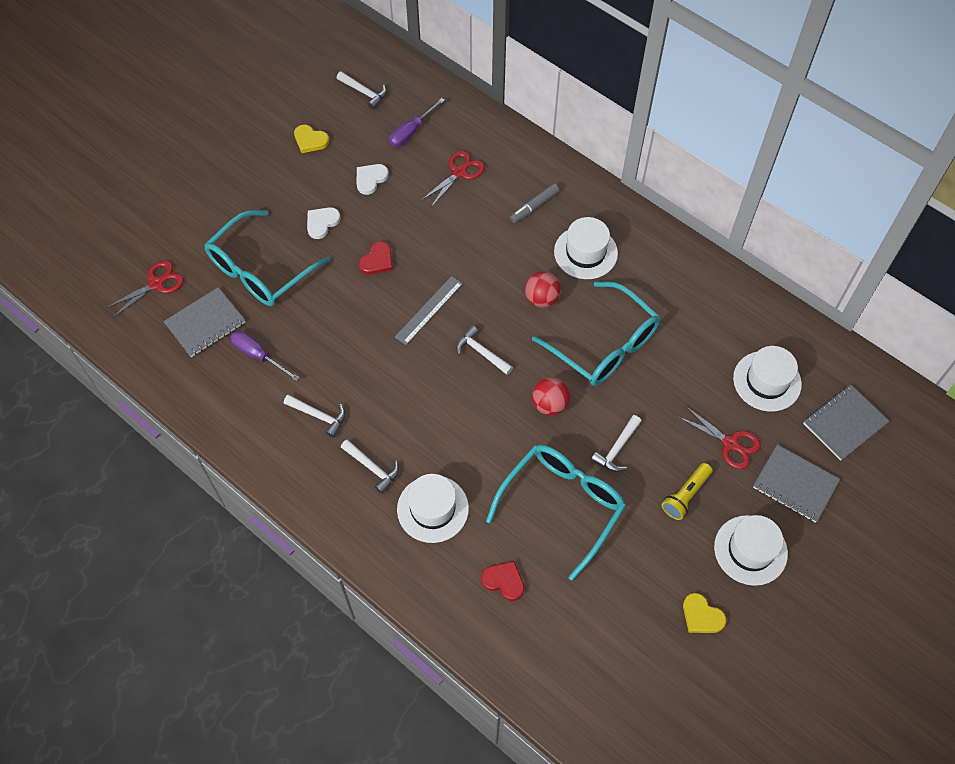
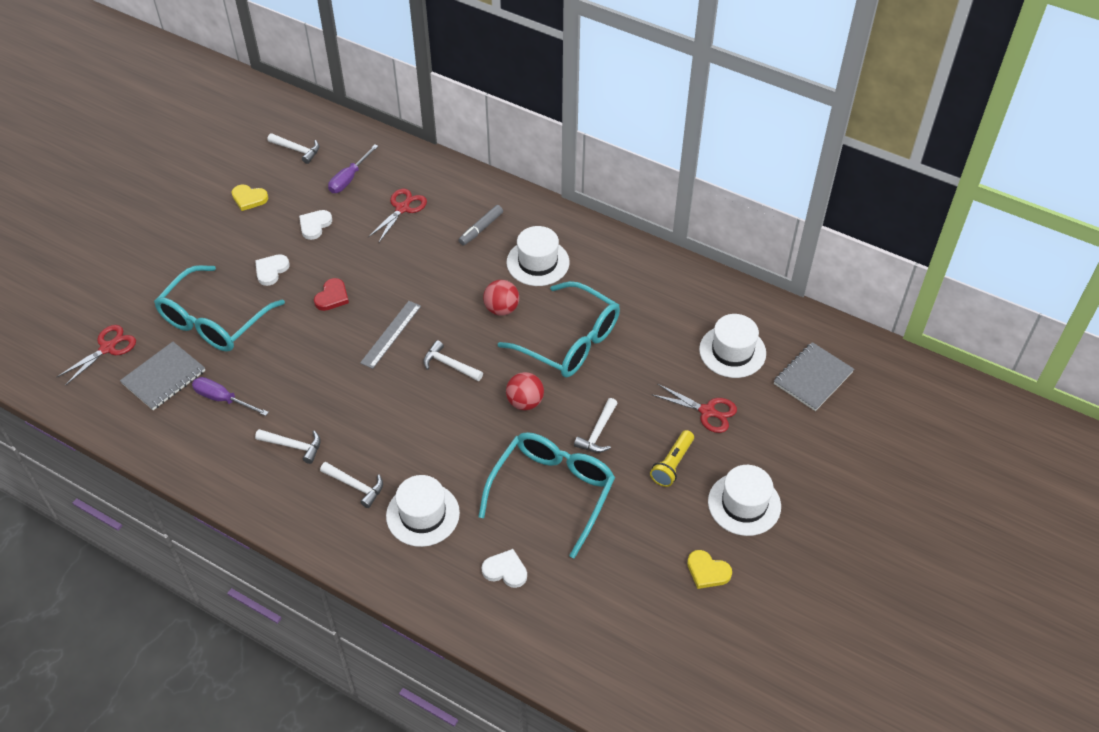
camera: 10 degrees left, 10 degrees down
(504, 581) = (505, 570): red heart -> white heart
(795, 484) = (776, 439): grey notebook -> none

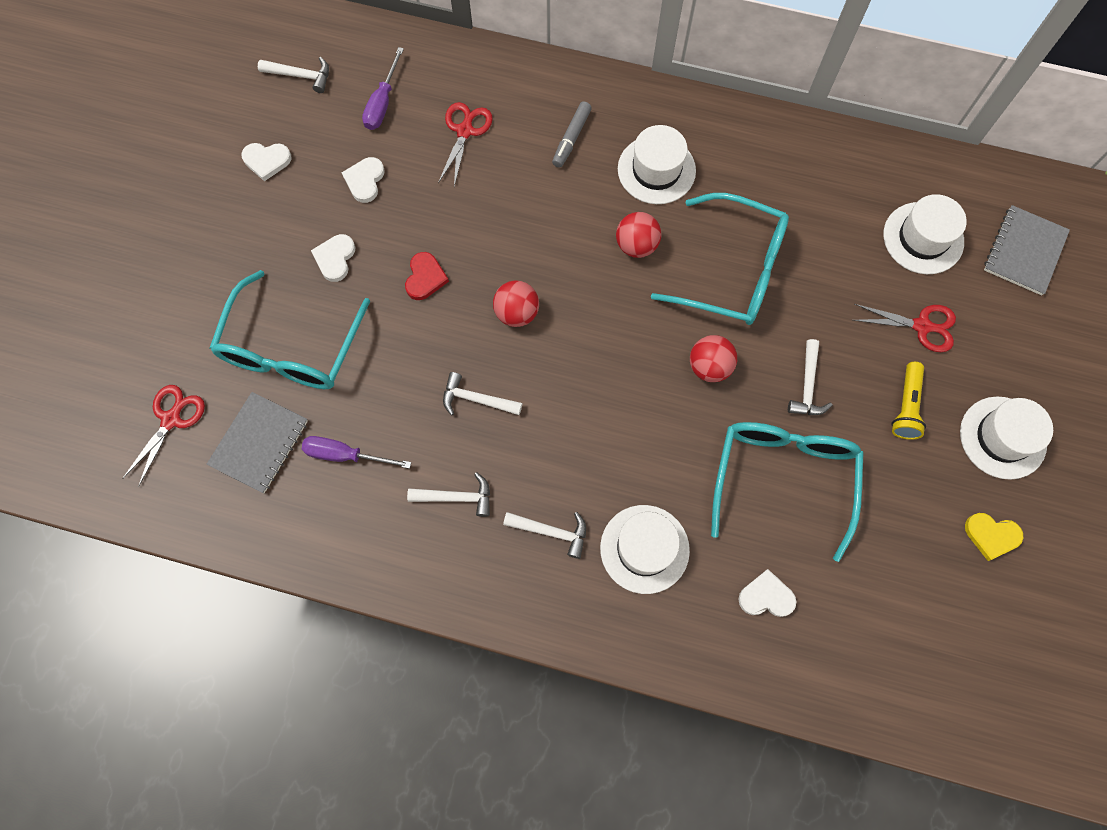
camera: 15 degrees left, 20 degrees up
(249, 198) = (267, 161): yellow heart -> white heart
(391, 334) = (516, 313): grey ruler -> red ball
(449, 365) = (602, 338): white hammer -> white hammer (476, 399)

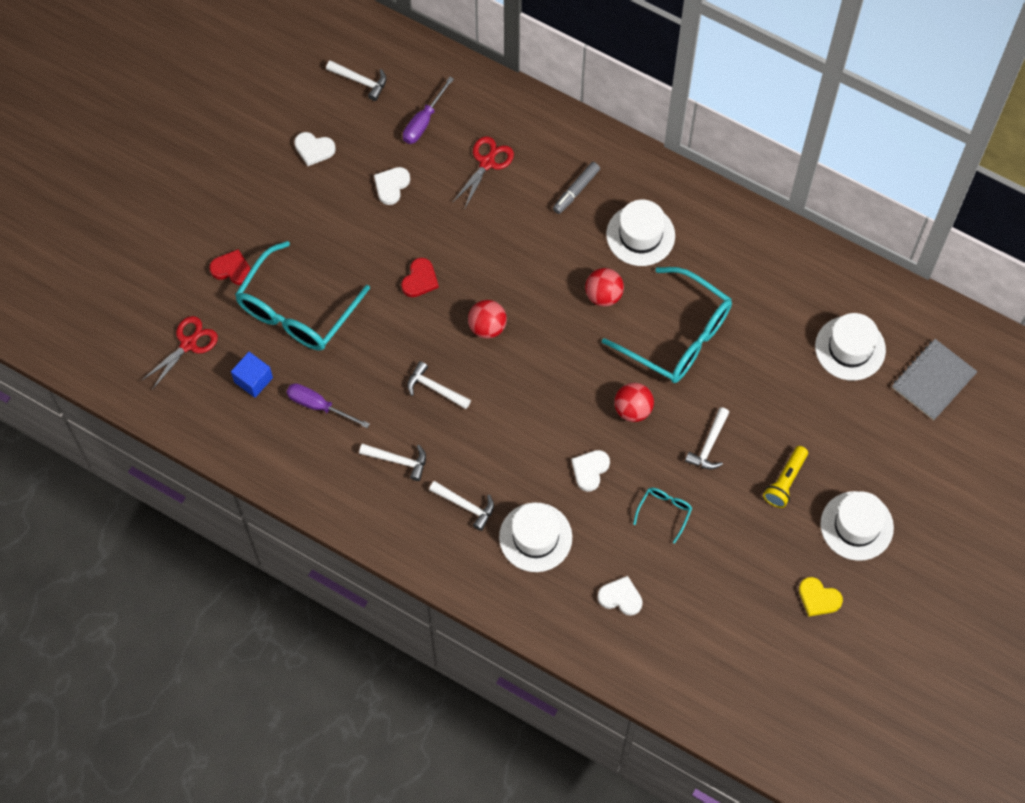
camera: 15 degrees right, 5 degrees down
(203, 318) = (232, 269): none -> red heart
(259, 443) = (253, 380): grey notebook -> blue cube
(335, 258) = (350, 246): white heart -> white heart (590, 470)
(783, 478) = (664, 511): turquoise glasses -> turquoise glasses, size x0.43
(922, 326) = (822, 420): red scissors -> none

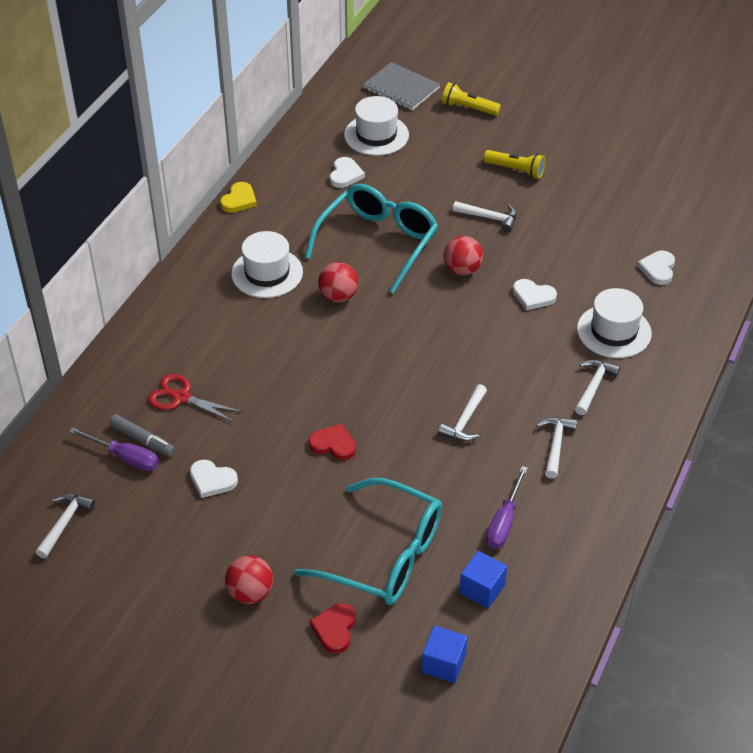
camera: 95 degrees left, 20 degrees down
(188, 344) = (443, 663): red scissors -> blue cube
(314, 149) = (161, 561): white heart -> white heart (345, 175)
(487, 327) = (385, 383): red ball -> red ball (250, 593)
(576, 191) = (216, 323): grey marker -> grey marker (143, 440)
(664, 511) = (564, 244): turquoise glasses -> none
(818, 598) = (621, 149): yellow heart -> yellow heart (239, 200)
(856, 526) = (548, 128): white hat -> none
(895, 447) = (468, 108): none -> yellow flashlight

